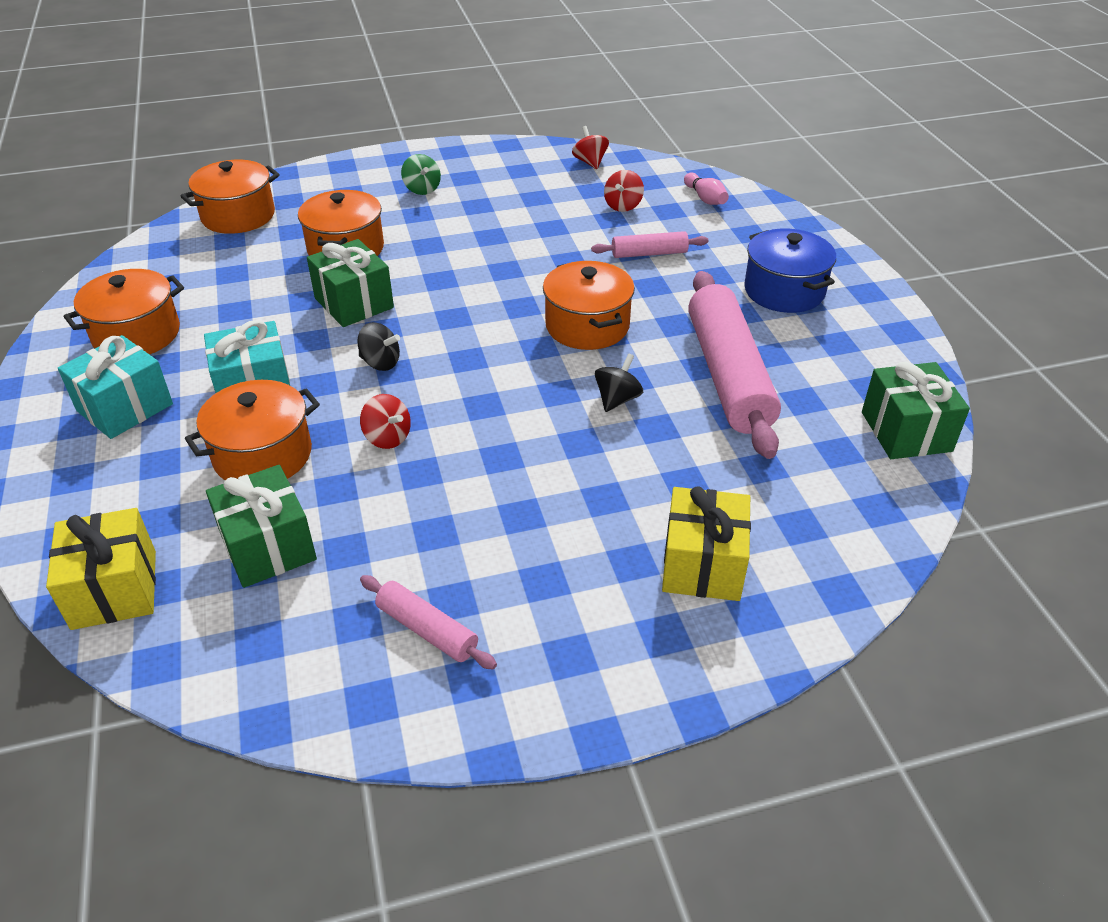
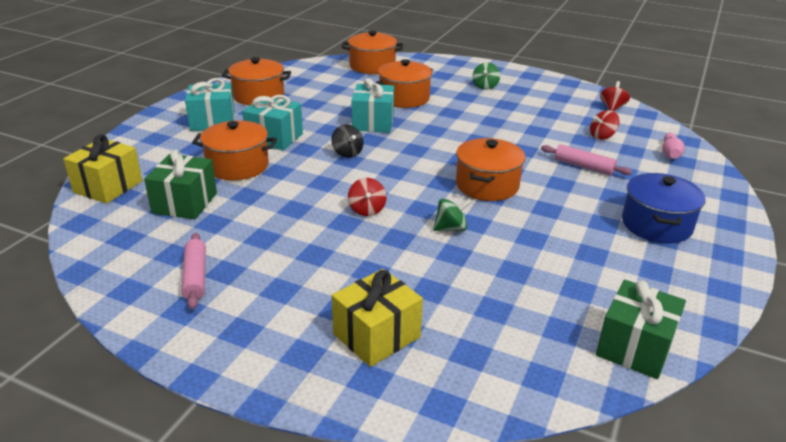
camera: 40 degrees right, 10 degrees down
(354, 303) = (373, 122): green gift -> turquoise gift
(387, 437) = (302, 186): red spinning top -> red spinning top (367, 210)
(617, 399) = (451, 228): black spinning top -> green spinning top
(728, 375) = (543, 250): pink rolling pin -> none

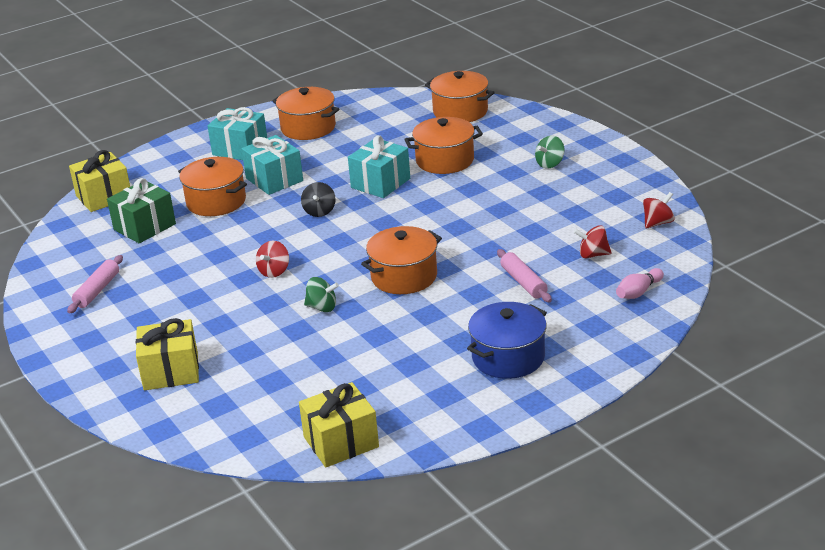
camera: 35 degrees right, 0 degrees up
(634, 347) = (341, 442): green gift -> yellow gift

